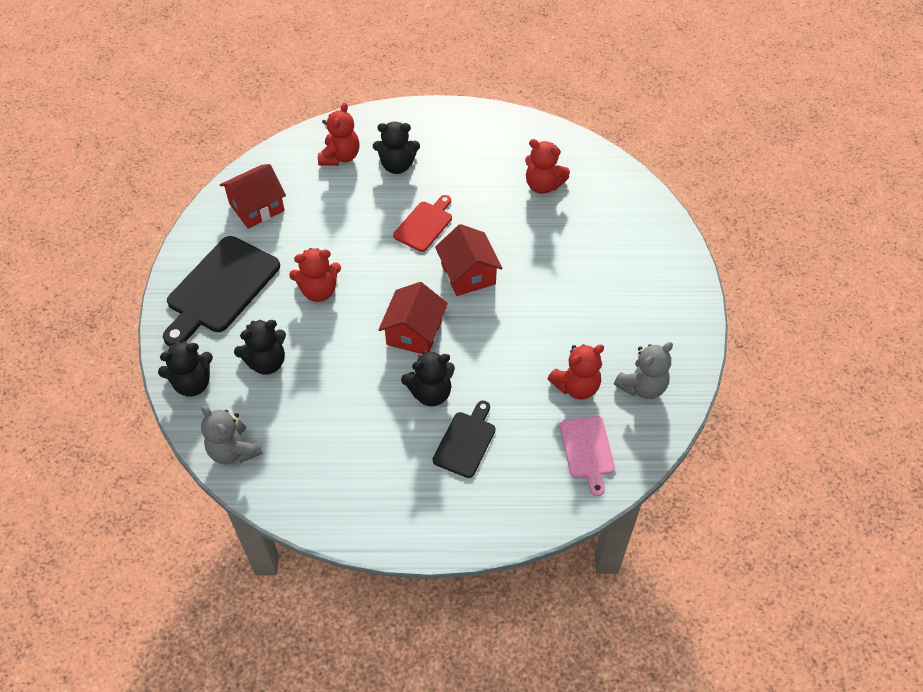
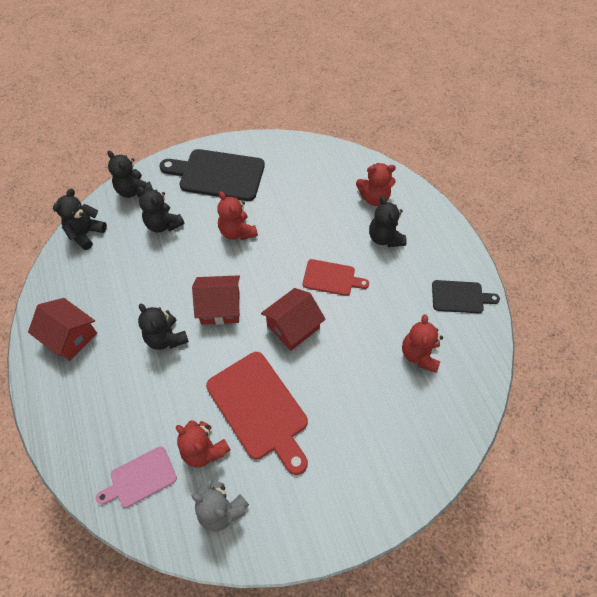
camera: 70 degrees right, 5 degrees up
(234, 450) = (86, 233): grey teddy bear -> black teddy bear
(256, 207) = (299, 167): red house -> red house (70, 336)
(465, 442) = (127, 378): black cutting board -> black cutting board (460, 297)
(549, 328) = (259, 408): none -> red cutting board

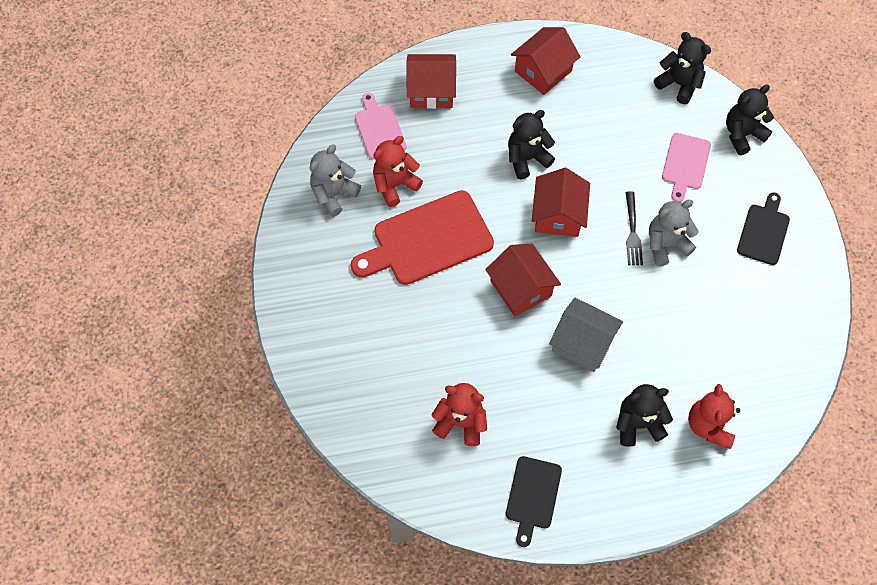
camera: 100 degrees right, 5 degrees up
(92, 434) = (431, 91): none -> red house
(163, 224) = (685, 164): black teddy bear -> pink cutting board
(218, 175) = (764, 232): black cutting board -> black cutting board, size x0.56
(229, 254) = (632, 231): none -> black fork
(237, 232) = (666, 244): red teddy bear -> grey teddy bear
(331, 278) = (582, 343): red cutting board -> grey house

